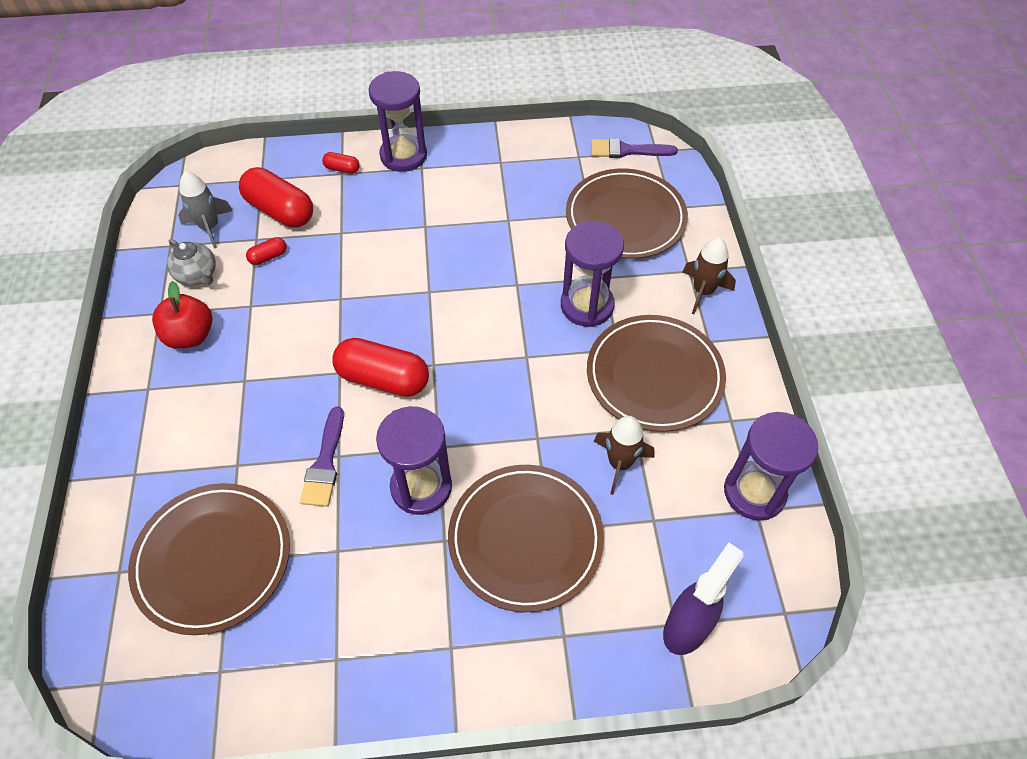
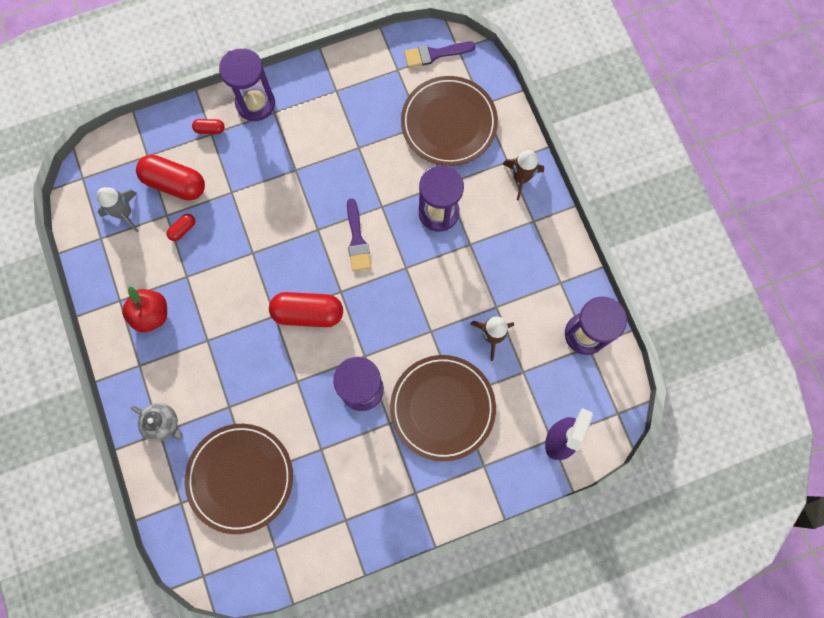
camera: 15 degrees left, 20 degrees up
(197, 275) = (134, 260): grey teapot -> grey teapot (163, 424)
(325, 463) = (290, 389): purple brush -> purple brush (357, 240)
(654, 376) = (500, 260): brown plate -> none

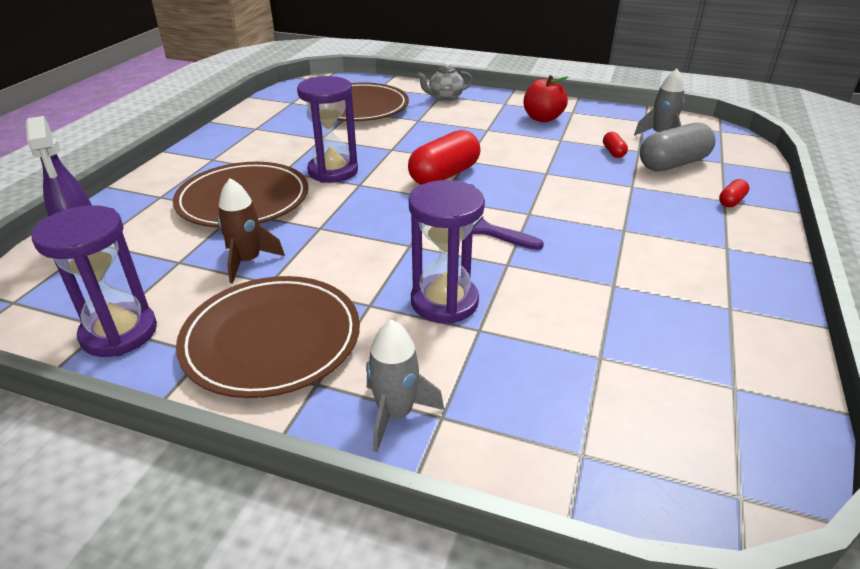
camera: 130 degrees right, 40 degrees down
(175, 183) = (673, 164): red capsule -> grey capsule
(255, 103) = (751, 240): purple hourglass -> none
(435, 54) = (744, 453): purple brush -> none
(449, 123) = (578, 389): brown plate -> brown plate (272, 339)
(521, 178) = (396, 414): brown rocket -> grey rocket

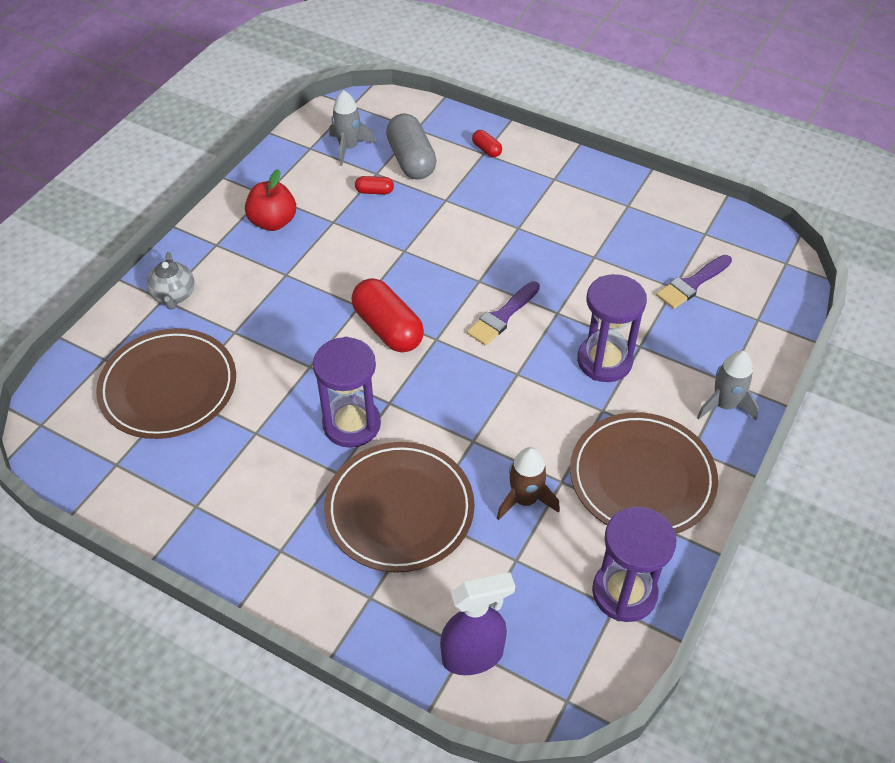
camera: 80 degrees left, 15 degrees up
(616, 375) = (692, 284): none -> purple brush

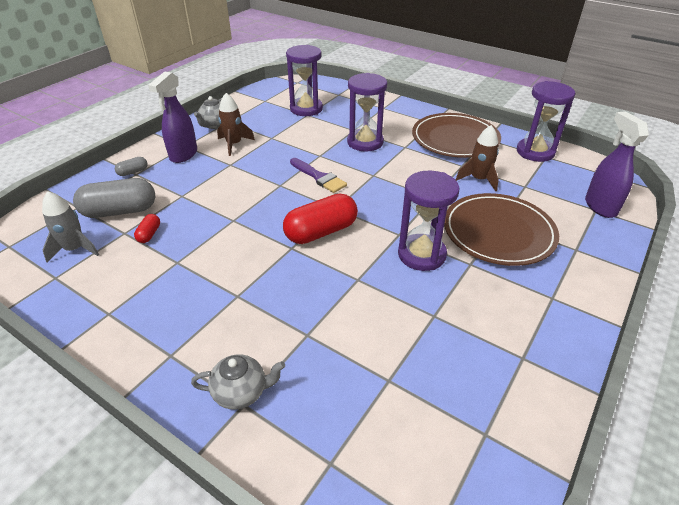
camera: 85 degrees left, 10 degrees down
(168, 387) = (378, 389): brown plate -> none
(273, 222) = (157, 306): red apple -> none
(486, 150) = (133, 172): red capsule -> grey capsule
(531, 182) = (183, 155): none -> purple spray bottle
(567, 222) = (234, 144): none -> brown rocket
(614, 194) = (214, 125): none -> grey teapot
(692, 284) = (306, 109): purple brush -> purple hourglass
(724, 405) = (401, 110): grey rocket -> none

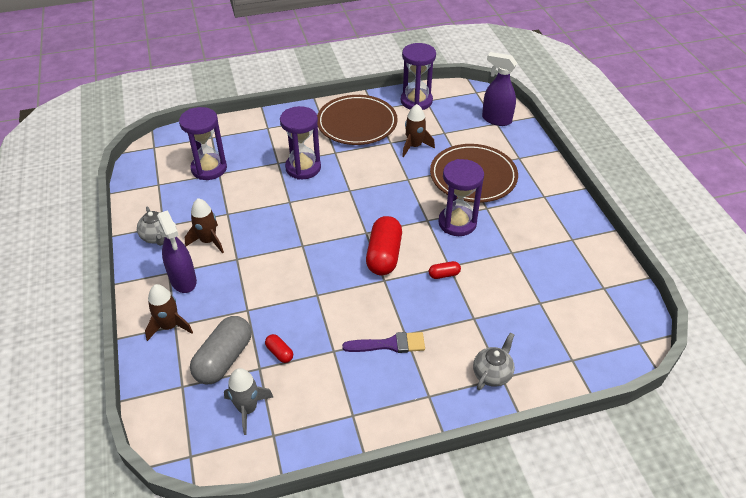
camera: 50 degrees left, 5 degrees up
(133, 172) = (169, 326): grey capsule -> brown rocket
(319, 177) = (318, 219): purple brush -> purple brush (389, 344)
(342, 282) = (444, 274): none -> red capsule

